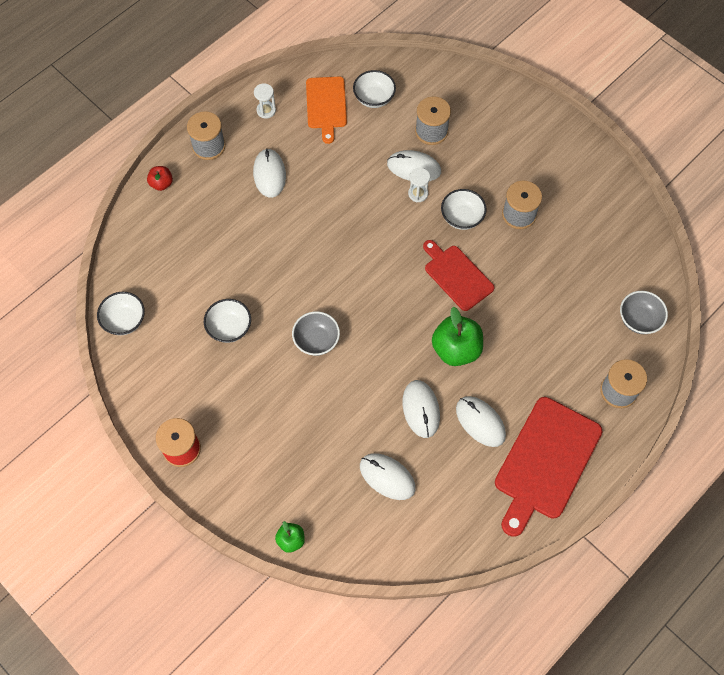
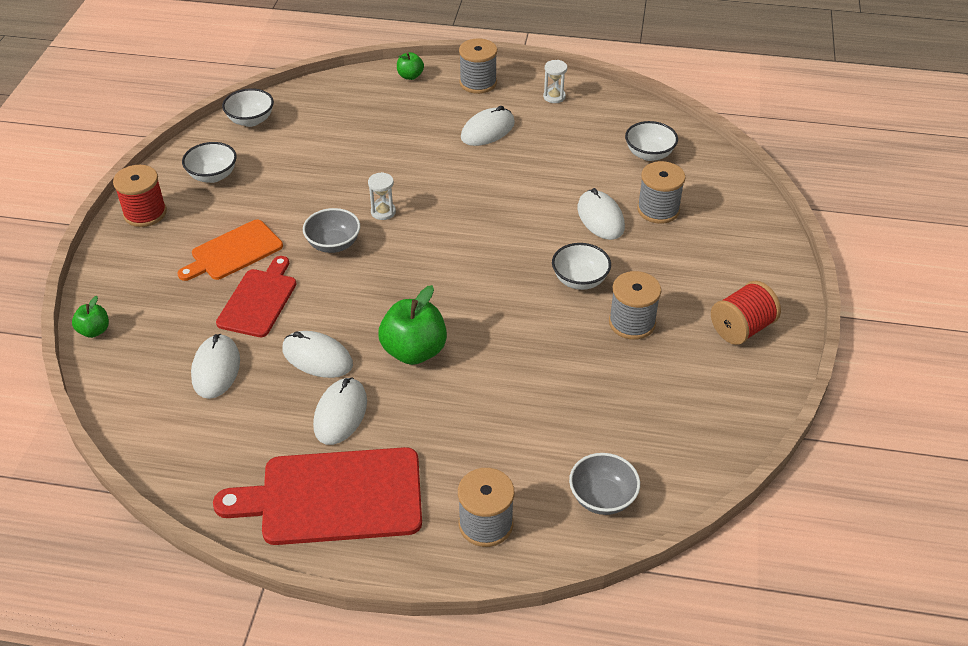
camera: 55 degrees right, 20 degrees down
(161, 184) = (410, 76): red apple -> green apple
(229, 328) = (298, 183): white bowl -> white bowl (213, 175)
(326, 105) = (603, 129): orange cutting board -> orange cutting board (233, 252)
(418, 193) = (573, 235): white hourglass -> white hourglass (383, 212)
(421, 409) = (317, 357): white mouse -> white mouse turned 75 degrees clockwise
(457, 275) = (505, 309): red cutting board -> red cutting board (259, 300)
(564, 162) = (741, 328): none -> red spool

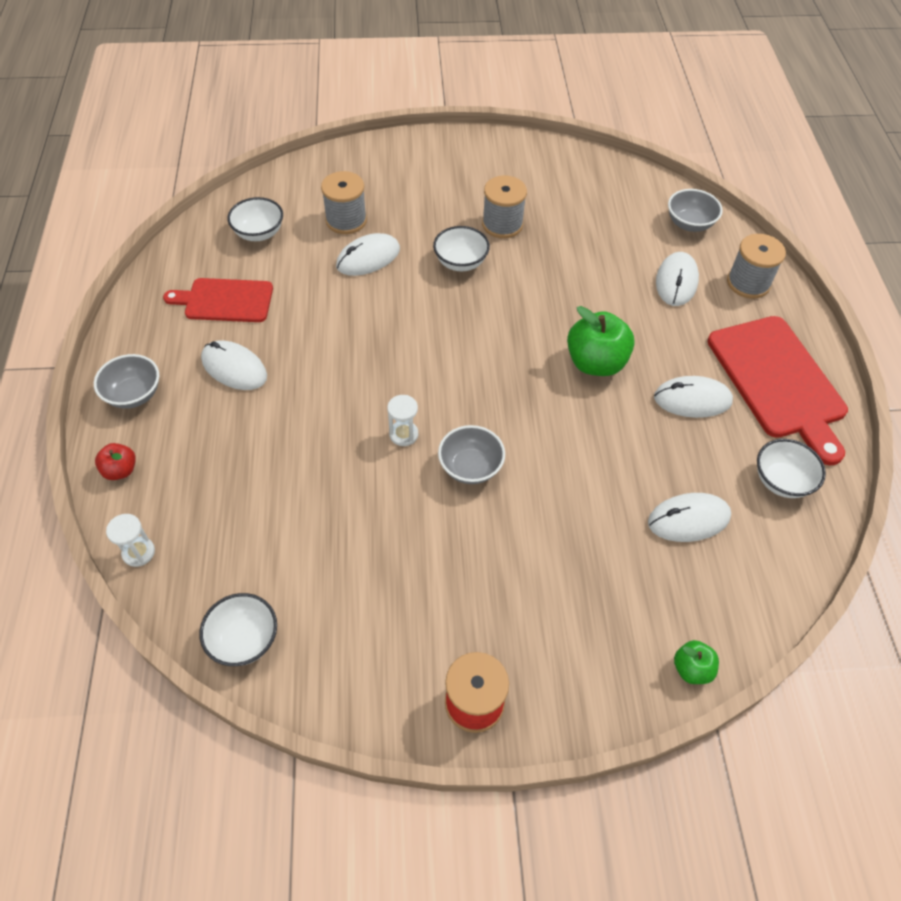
camera: 105 degrees left, 10 degrees up
(213, 175) = (377, 644): white bowl -> white bowl (781, 481)
(233, 252) = (514, 565): orange cutting board -> none
(259, 300) = (580, 512): red cutting board -> red cutting board (225, 300)
(317, 357) = (635, 436): white mouse -> white mouse (676, 281)
(410, 76) = (120, 470): green apple -> red apple
(478, 83) = (134, 394): grey spool -> grey bowl
(554, 97) = (160, 319): white hourglass -> white hourglass (138, 552)
(741, 328) = (485, 163): red spool -> none

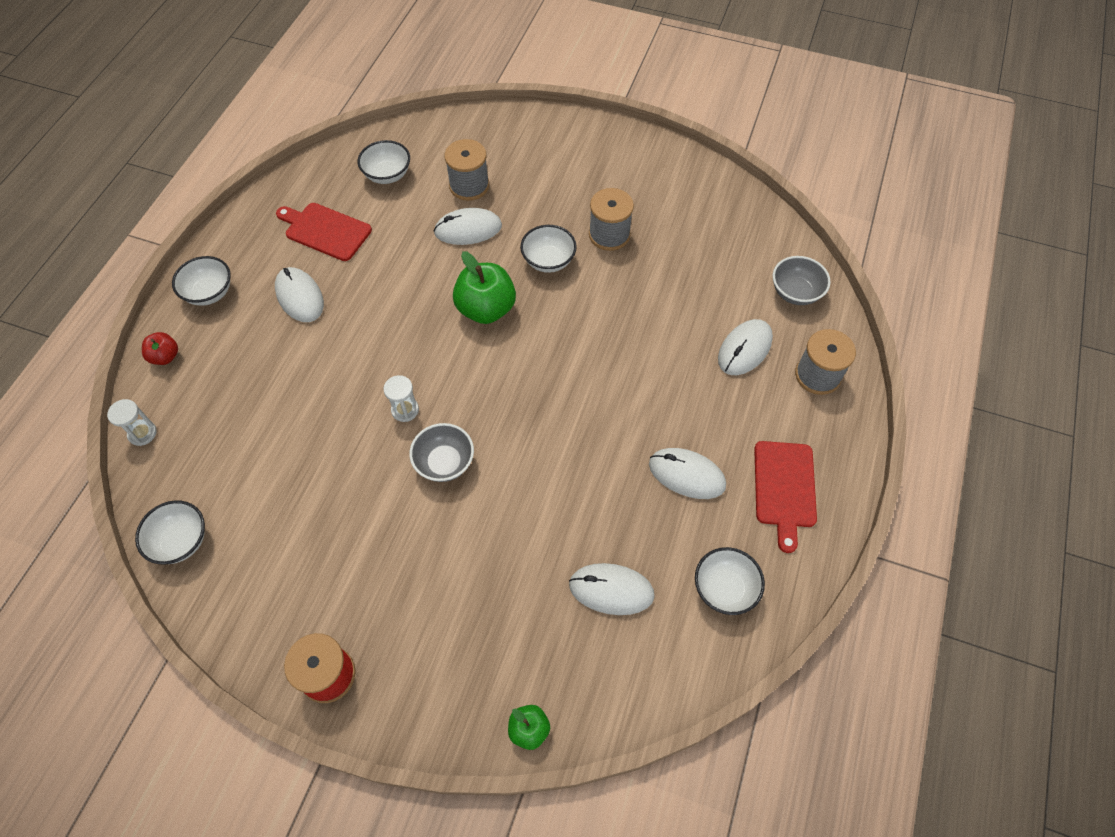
camera: 25 degrees right, 5 degrees up
(134, 394) = (209, 293): grey bowl -> white bowl
(595, 363) = (616, 404): green apple -> green apple (486, 309)
(778, 381) = (784, 488): red cutting board -> red cutting board, size x0.63

